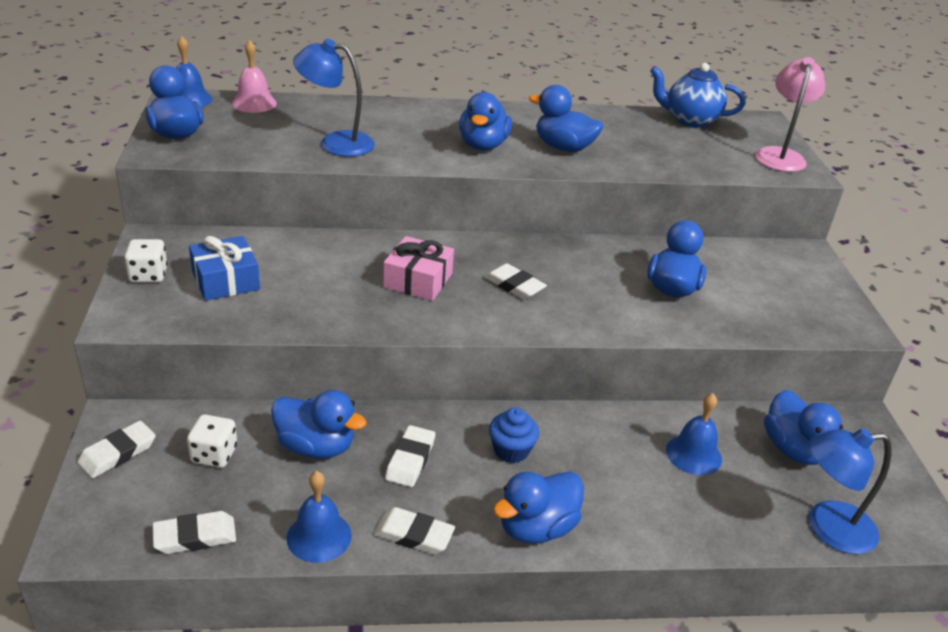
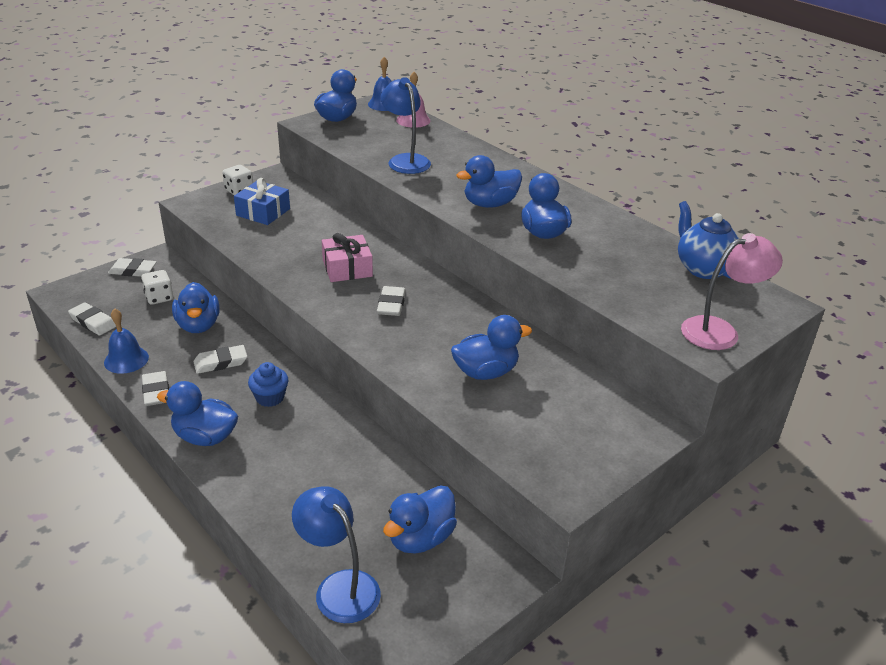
camera: 55 degrees right, 0 degrees up
(693, 454) = (354, 483): blue bell -> none

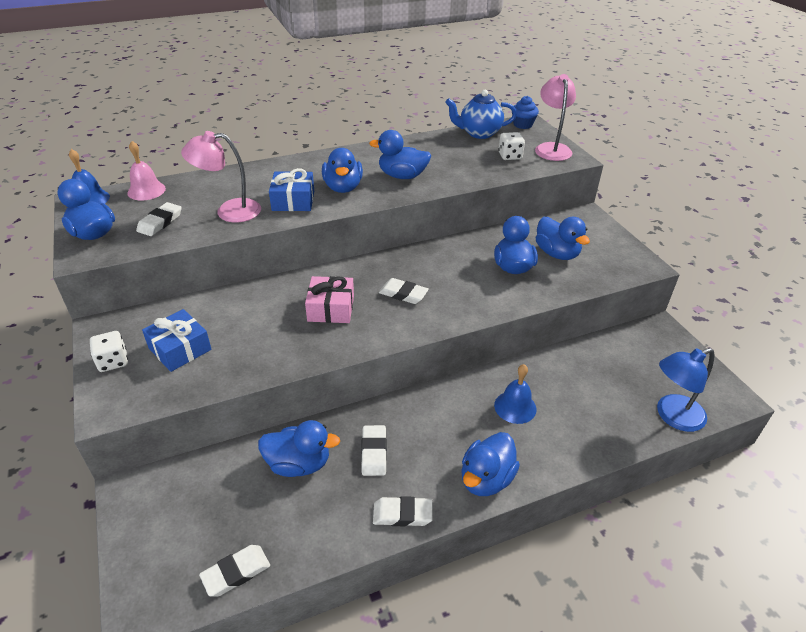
camera: 70 degrees left, 5 degrees up
(126, 359) = (332, 539): blue bell -> blue bell (515, 407)
(133, 271) = (141, 519): white eraser -> white eraser (160, 222)
(159, 297) = (222, 496): white dice -> white dice (510, 156)
(270, 397) = (443, 422): blue cupcake -> blue cupcake (522, 125)
(405, 160) = (229, 211): blue lamp -> pink lamp
(420, 538) = (627, 363): blue duck -> blue duck (557, 253)
(445, 184) = (293, 201): none -> blue gift

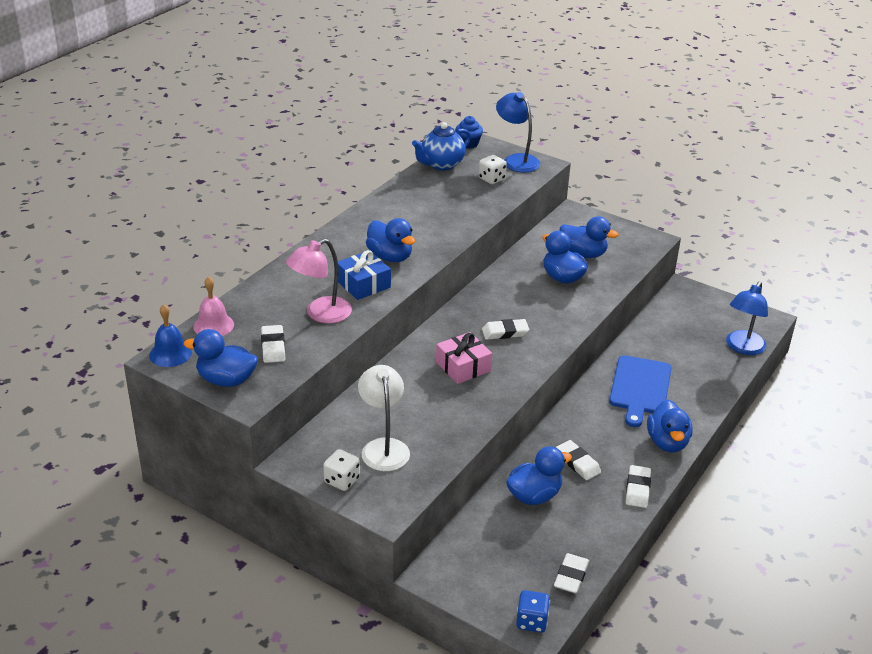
camera: 35 degrees left, 5 degrees down
(146, 599) = (531, 621): none -> blue dice
(180, 349) = (383, 447): blue gift -> white lamp
(402, 176) = (426, 228): blue duck -> none
(402, 514) = (637, 489): white eraser -> white eraser turned 45 degrees counterclockwise
(515, 407) = (640, 388): blue bell -> blue cutting board
(551, 148) = (516, 160): pink lamp -> blue lamp

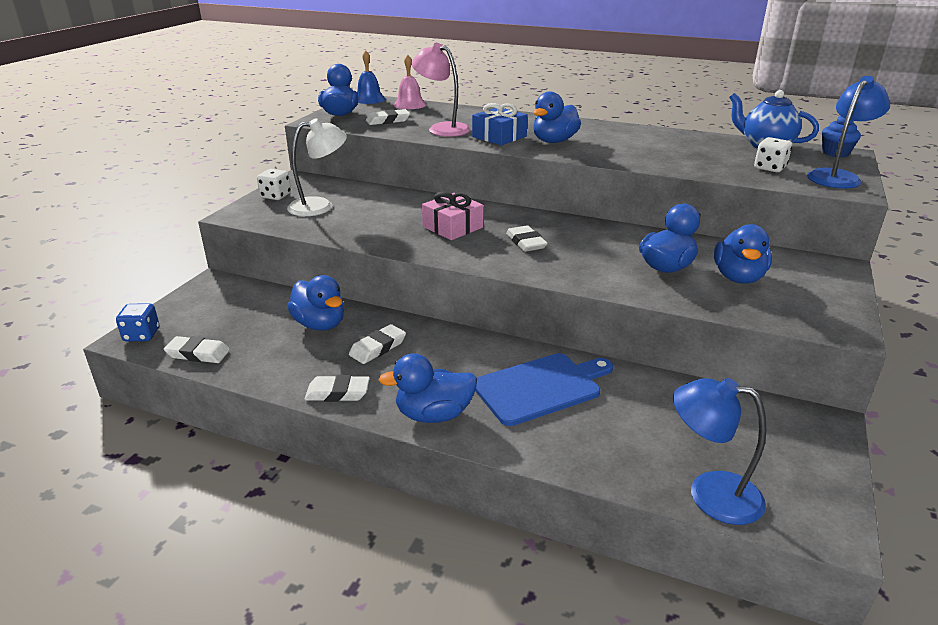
camera: 80 degrees right, 5 degrees down
(640, 388) = (541, 387): blue cutting board -> blue cutting board turned 150 degrees clockwise

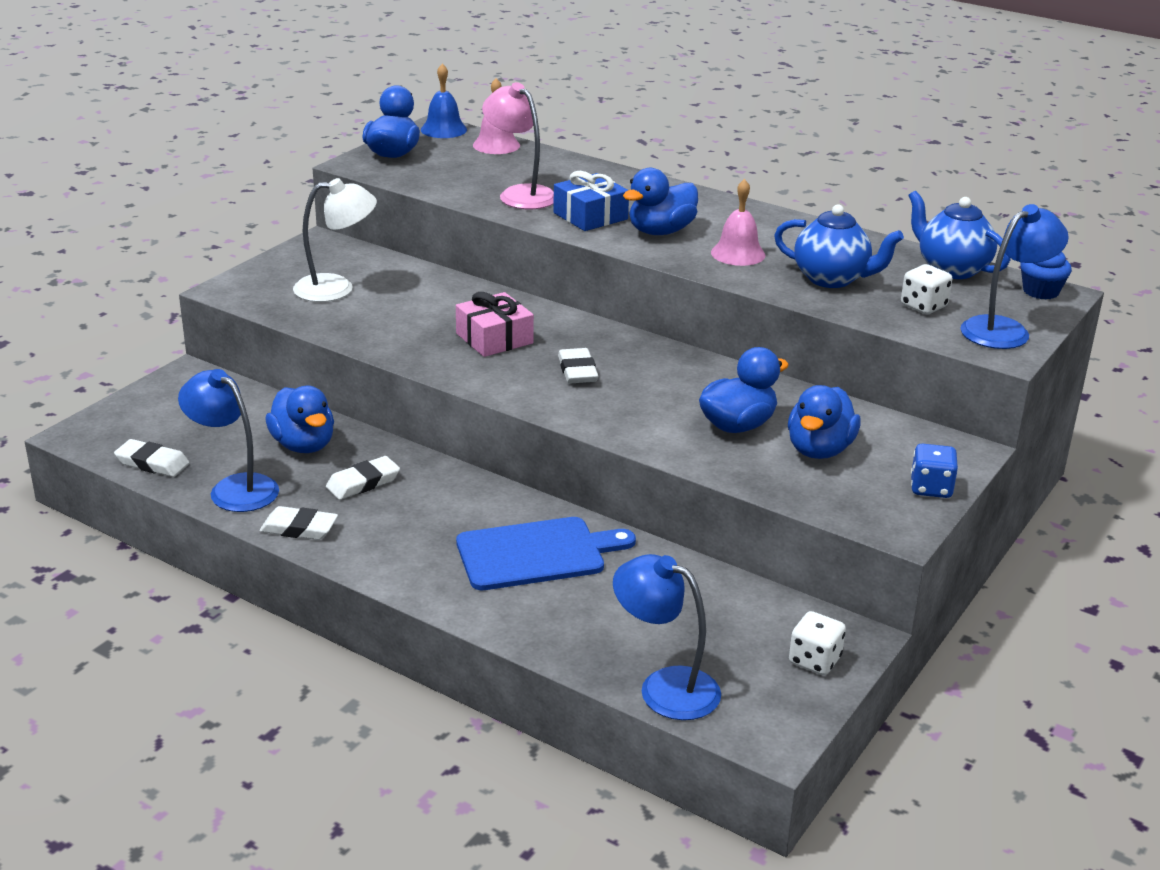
camera: 10 degrees right, 0 degrees up
(142, 335) = (92, 432): blue dice -> blue dice (931, 488)
(272, 365) = (234, 488): none -> blue lamp
(276, 196) = (284, 266): white dice -> white dice (814, 660)
(388, 120) = (453, 172): white eraser -> none
(434, 414) = (399, 566): blue duck -> none
(617, 149) = (738, 253): none -> pink bell
(693, 158) = (832, 279): none -> blue teapot

